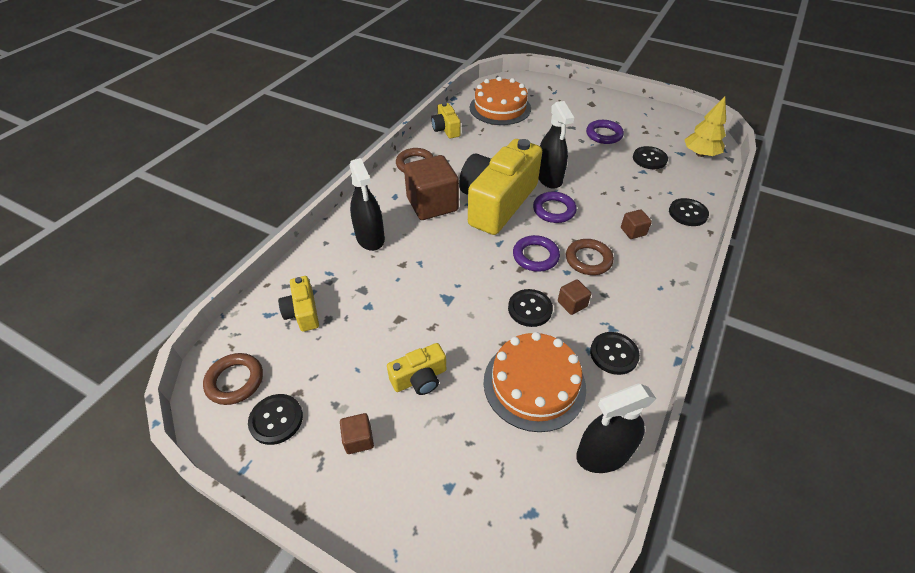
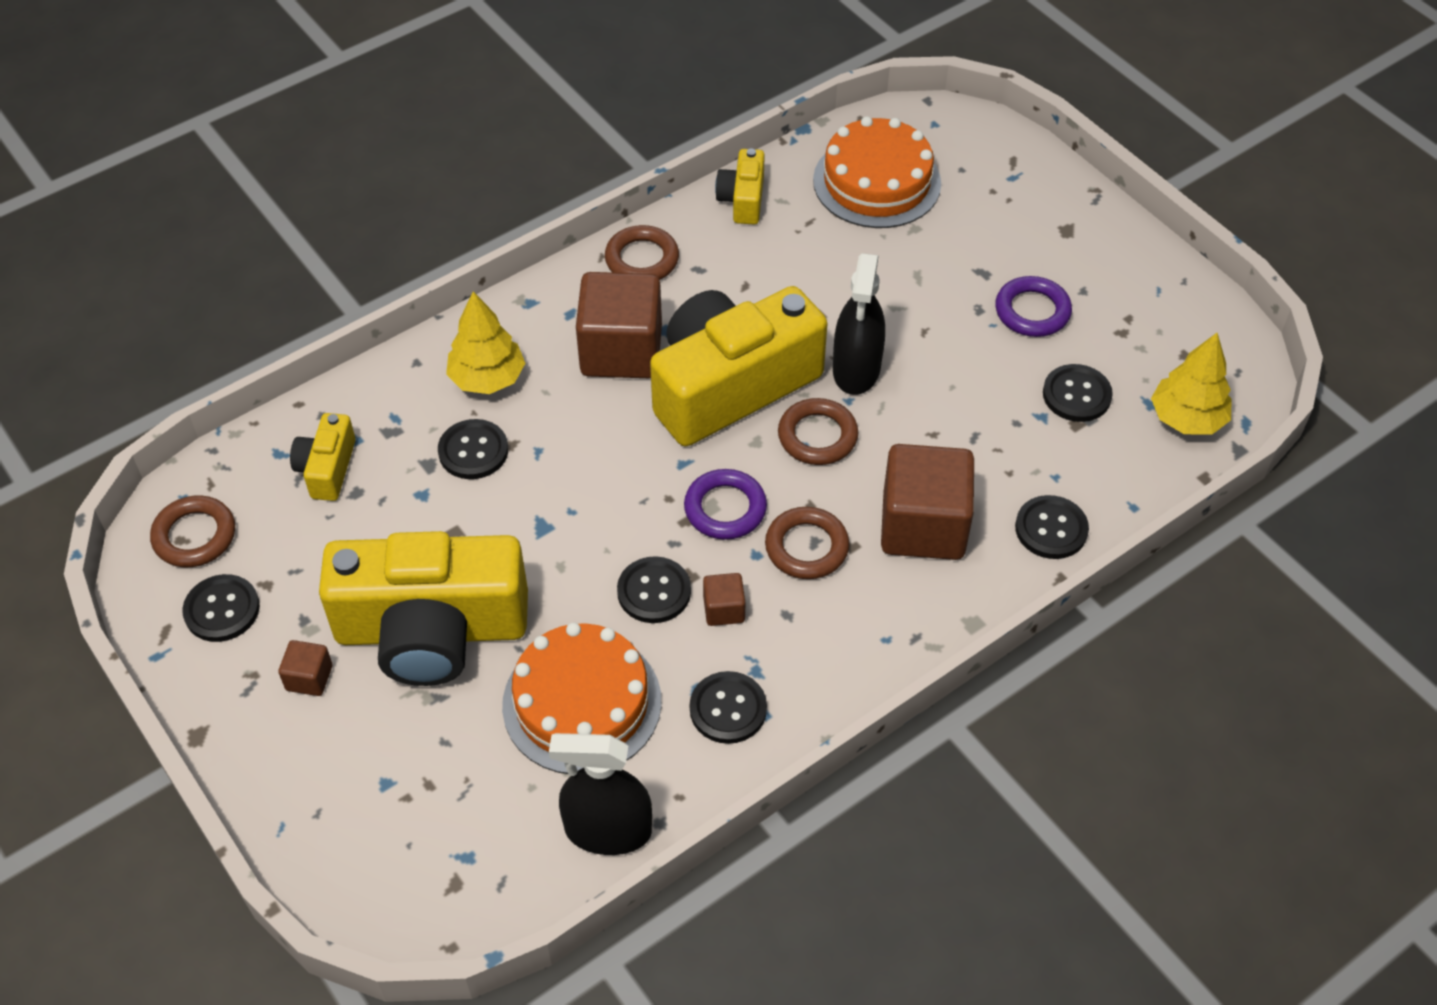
camera: 25 degrees right, 5 degrees up
(370, 238) = (487, 378): black spray bottle -> yellow tree
(384, 274) = (473, 451): none -> black button
(419, 378) = (432, 630): yellow camera -> yellow camera, size x2.22
(554, 210) = (817, 436): purple ring -> brown ring
(633, 231) = (923, 526): brown cube -> brown cube, size x2.24

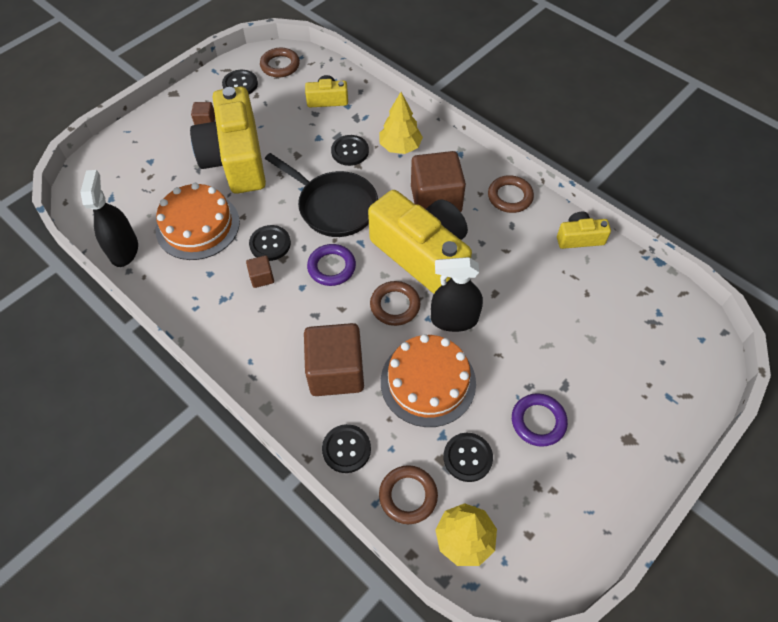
camera: 80 degrees right, 5 degrees up
(595, 490) = (334, 206): none -> black pan
(728, 709) = (197, 289): black button -> none
(806, 547) = (310, 311): brown ring -> brown ring (408, 496)
(877, 182) = (627, 310): orange cake -> orange cake (428, 382)

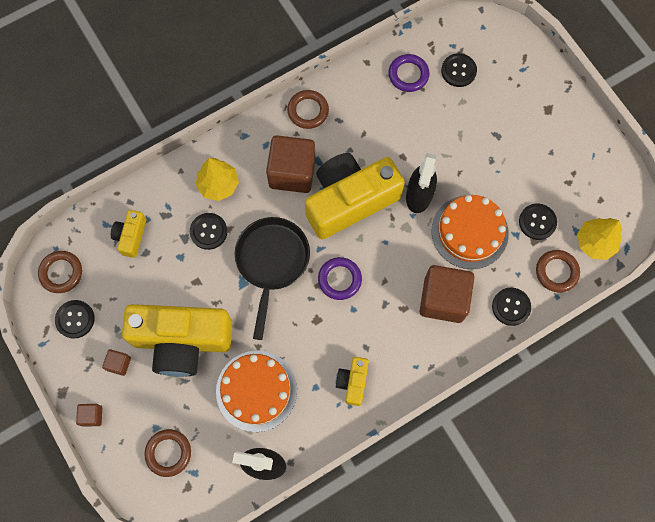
camera: 75 degrees left, 15 degrees up
(262, 277) = (333, 341): brown cube -> brown cube (92, 416)
(270, 244) = (298, 327): black button -> black button (458, 71)
(334, 206) = (272, 262): black pan -> black pan turned 45 degrees counterclockwise
(395, 305) = (393, 237): brown ring -> brown ring (168, 453)
(538, 421) = (521, 164): purple ring -> purple ring (408, 75)
(579, 238) = (368, 73): yellow camera -> yellow camera (353, 382)

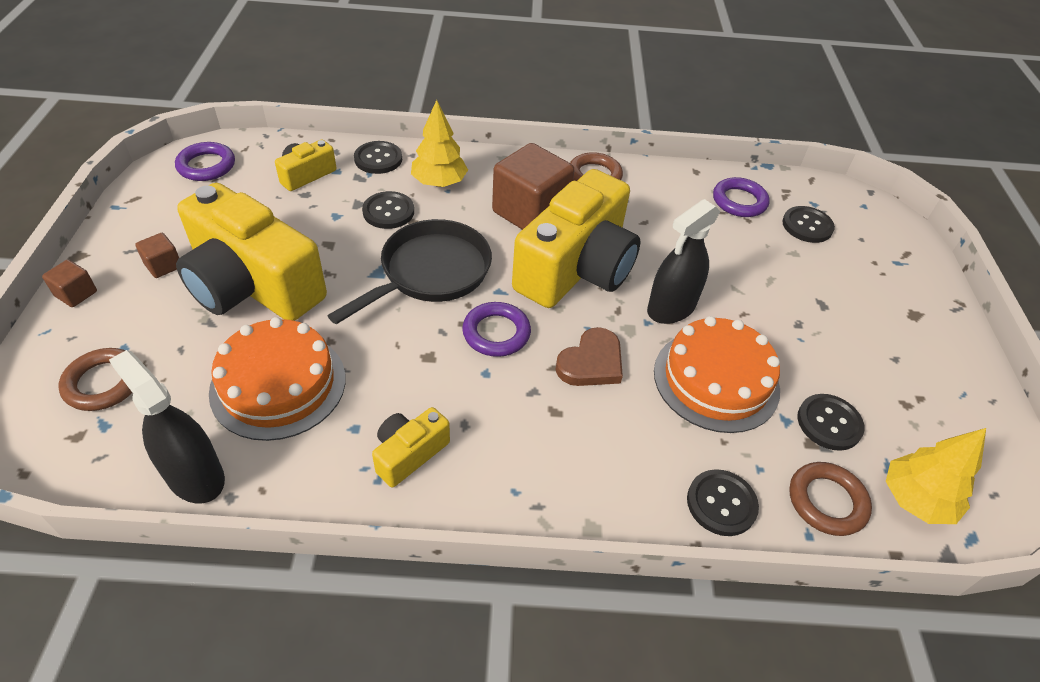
camera: 30 degrees right, 25 degrees down
(61, 273) = (206, 166): brown ring -> purple ring
(75, 319) = (171, 206): black button -> black button (378, 159)
(349, 201) = (576, 268): yellow camera -> yellow camera turned 120 degrees clockwise
(401, 264) = (591, 362): none -> brown heart
(443, 299) = (621, 433): brown cube -> none

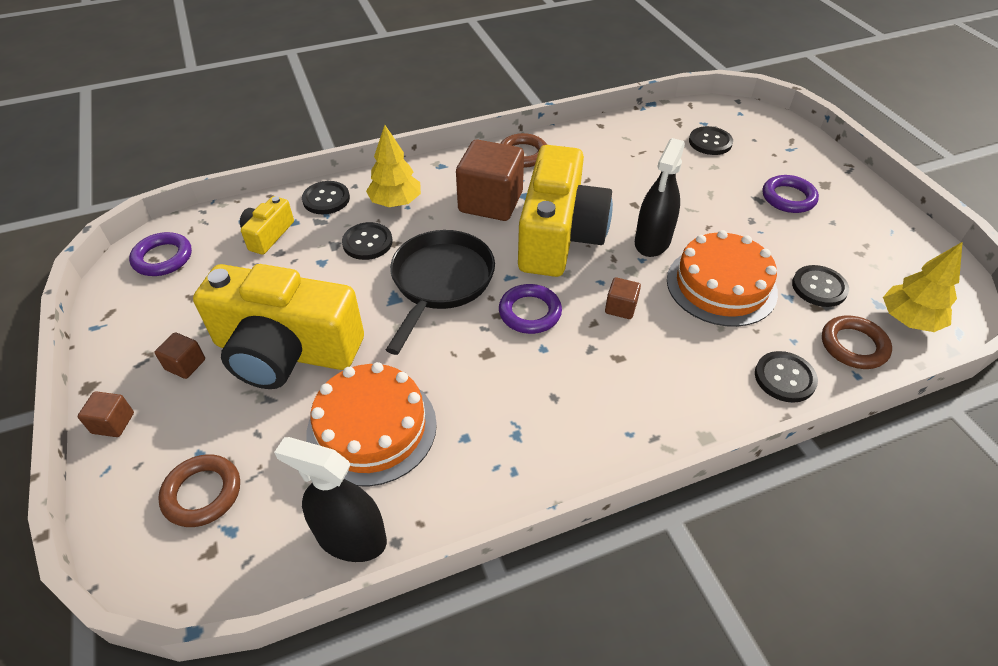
camera: 20 degrees left, 0 degrees up
(409, 454) = (525, 439): yellow camera -> none
(591, 362) = (620, 308): brown heart -> brown cube
(739, 201) = (648, 139): purple ring -> purple ring (788, 198)

